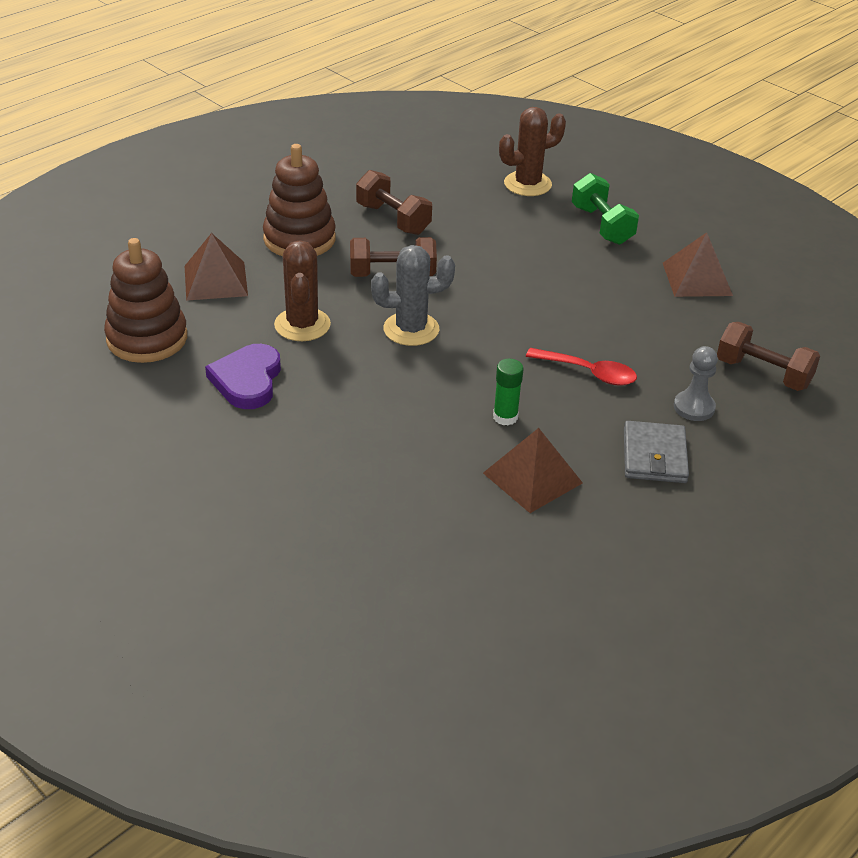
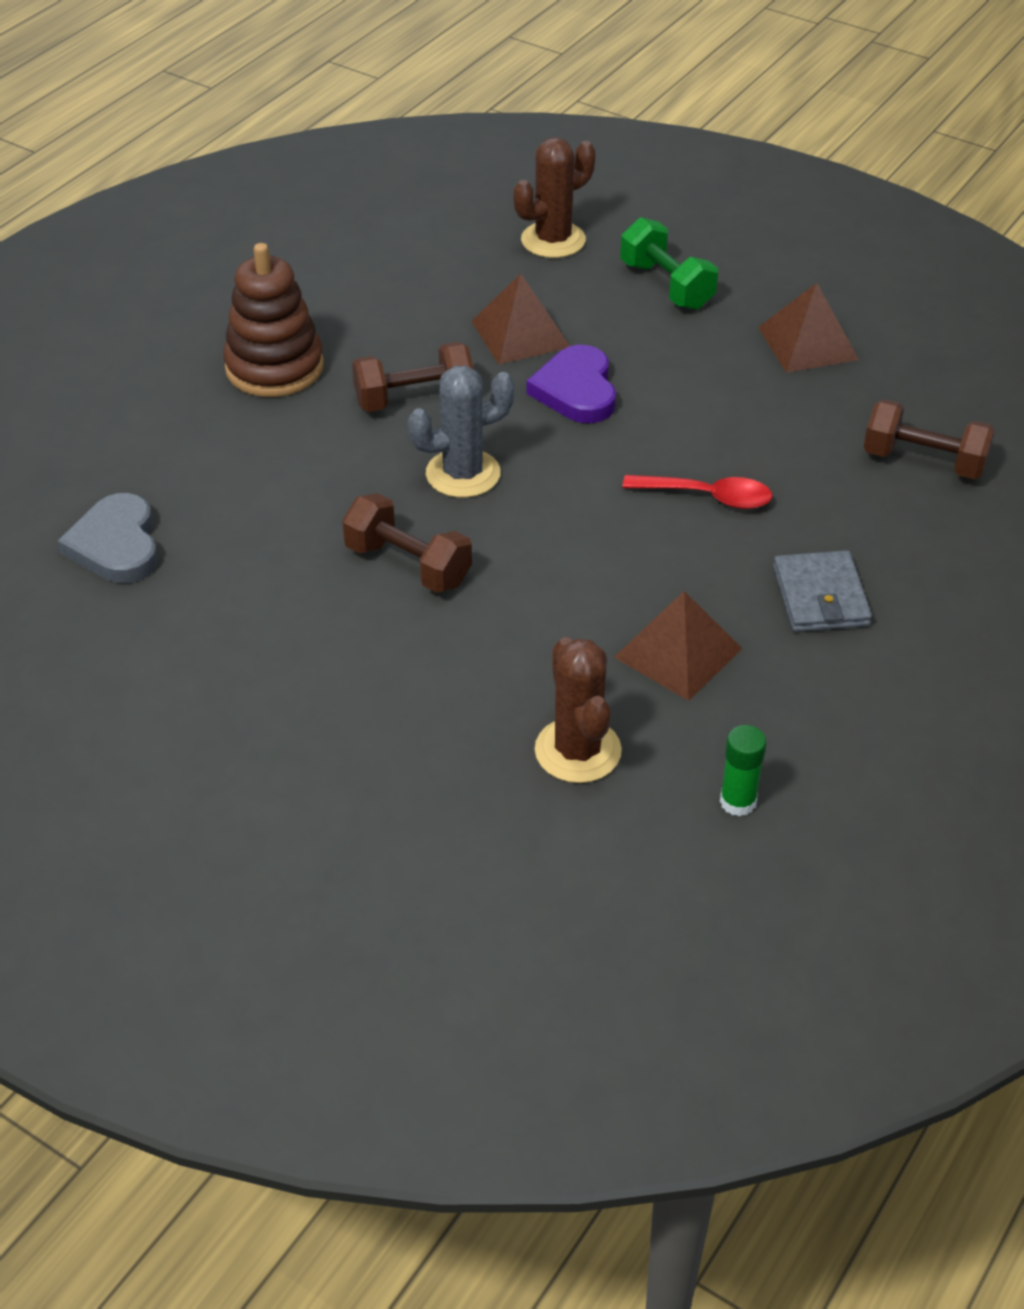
camera: 10 degrees left, 5 degrees up
(147, 338) = (116, 545): brown stacking toy -> grey heart
(215, 280) = (181, 446): brown pyramid -> brown pyramid (520, 334)
(247, 380) = (270, 582): purple heart -> purple heart (576, 390)
(302, 325) = (318, 491): brown cactus -> brown cactus (578, 751)
(393, 219) = (391, 319): brown dumbbell -> brown dumbbell (408, 565)
(505, 417) = (620, 576): green glue stick -> green glue stick (738, 802)
(694, 407) = (851, 522): grey pawn -> none

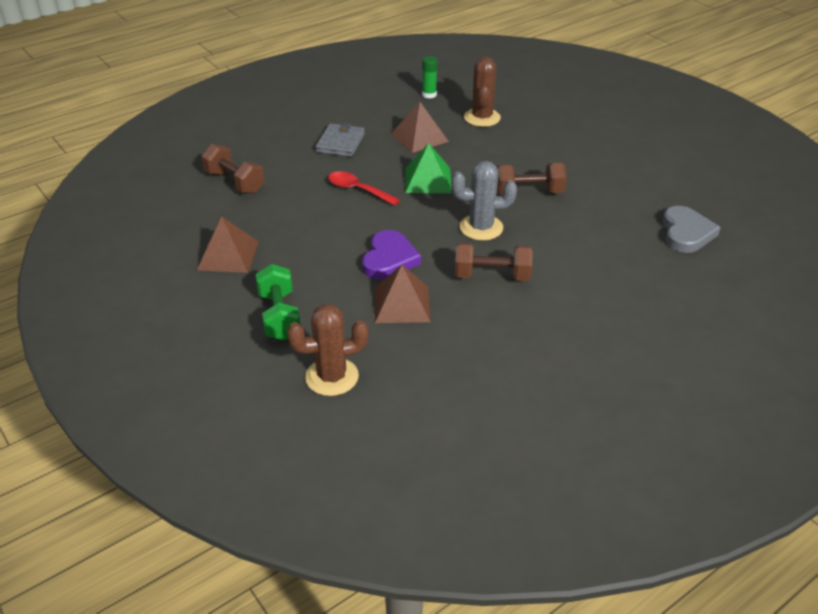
camera: 160 degrees left, 5 degrees down
(274, 367) = (578, 319): brown stacking toy -> none
(408, 565) = (528, 192): brown dumbbell -> brown dumbbell turned 60 degrees counterclockwise
(600, 548) = (428, 180): none -> green pyramid

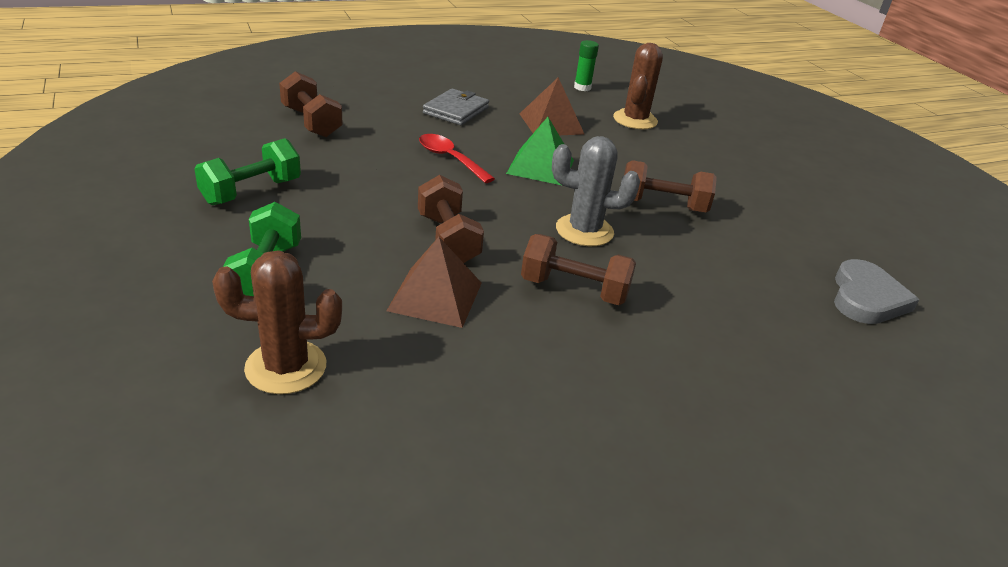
camera: 10 degrees right, 5 degrees down
(228, 255) = (251, 191): brown pyramid -> green dumbbell
(389, 259) = (448, 239): purple heart -> brown dumbbell

